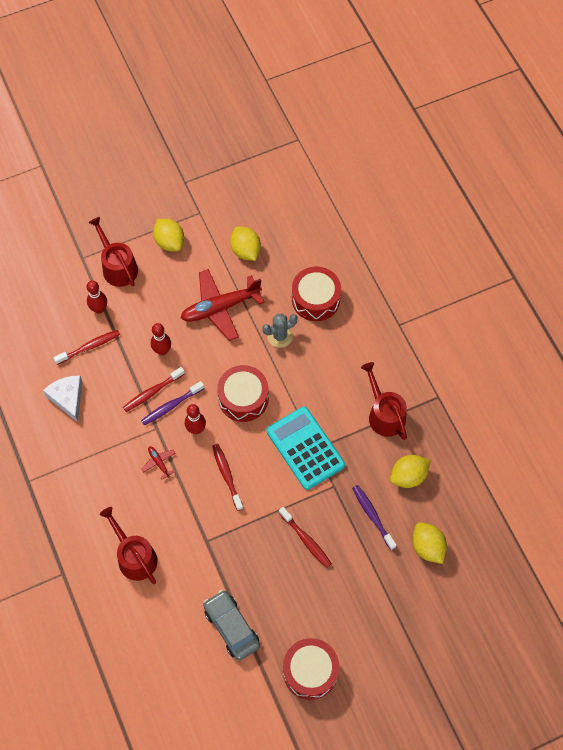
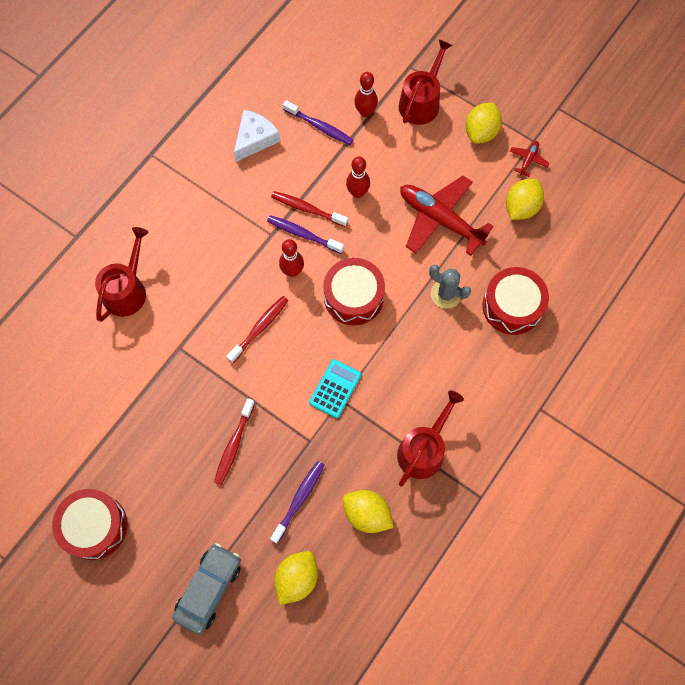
camera: 60 degrees right, 5 degrees up
(89, 347) = (319, 127): red toothbrush -> purple toothbrush
(159, 462) = (236, 257): red plane -> red plane (528, 160)
(231, 627) = (102, 422): grey car -> grey car (208, 589)
(305, 448) = (335, 388): turquoise calculator -> turquoise calculator, size x0.57

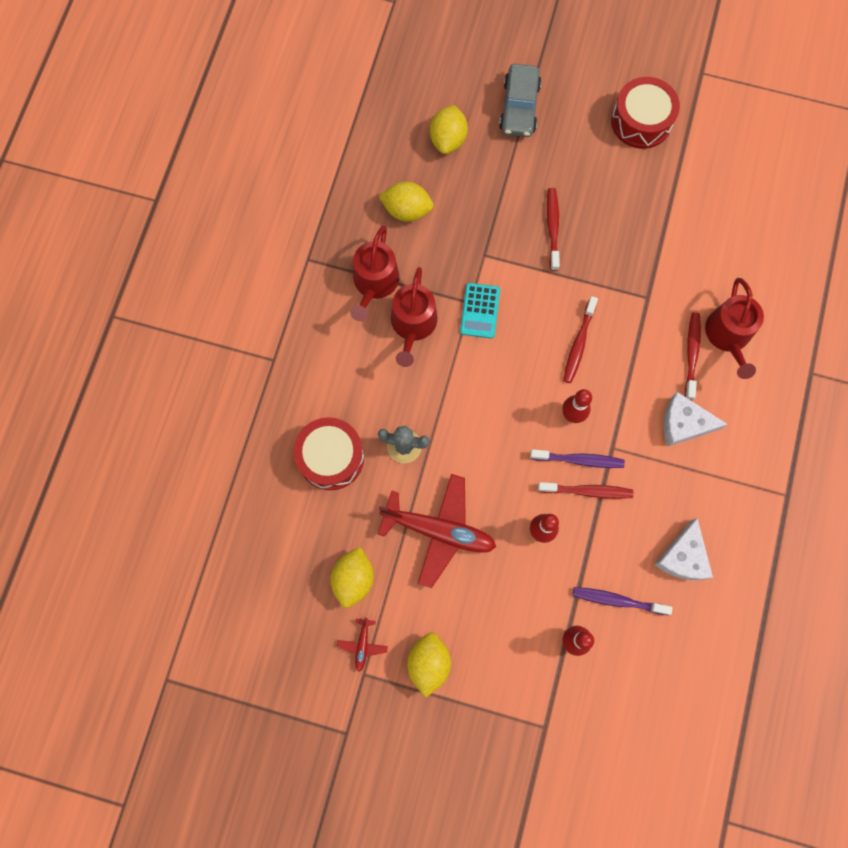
camera: 160 degrees right, 5 degrees up
(167, 286) = (691, 354): none -> red toothbrush
(203, 233) = (684, 424): none -> white cheese
(299, 500) = (472, 202): purple toothbrush -> none
(353, 297) = (498, 409): red drum -> none
(421, 102) = (513, 679): red watering can -> red watering can (413, 325)

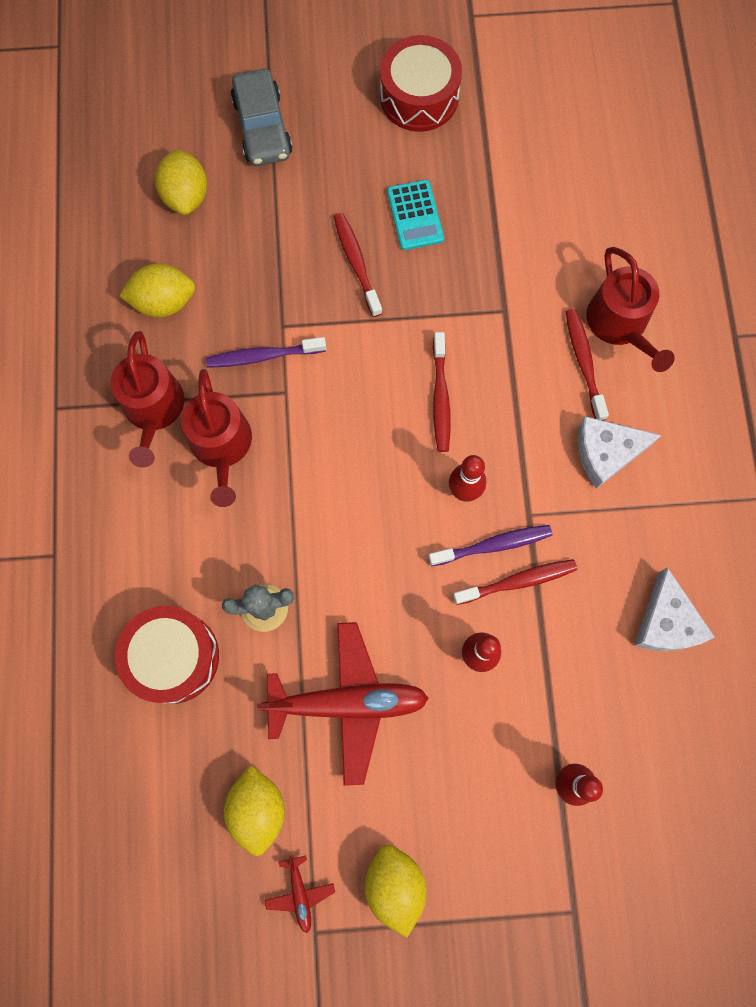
camera: 20 degrees left, 0 degrees up
(480, 311) = (301, 398): turquoise calculator -> turquoise calculator (415, 215)
(617, 600) = (605, 709): purple toothbrush -> purple toothbrush (263, 356)

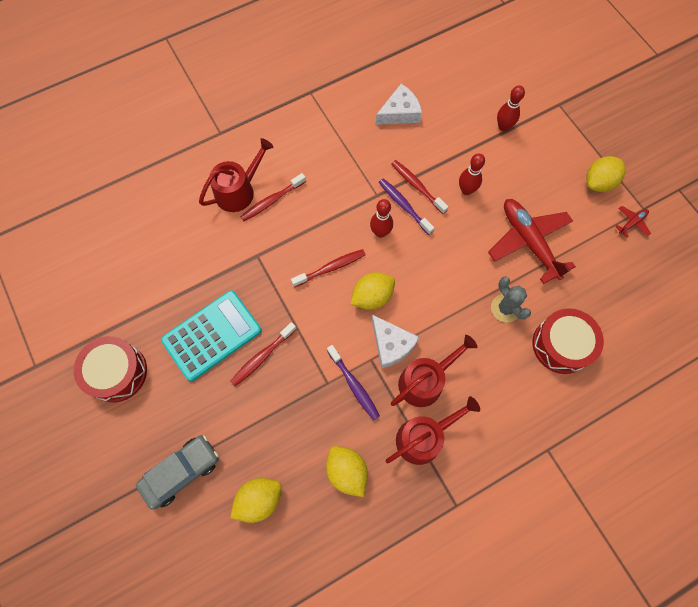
camera: 115 degrees left, 5 degrees down
(258, 808) = (607, 261): yellow lemon -> yellow lemon (372, 296)
(415, 215) = (212, 335): turquoise calculator -> turquoise calculator, size x1.74
(606, 453) = (321, 170): white cheese -> white cheese (391, 345)

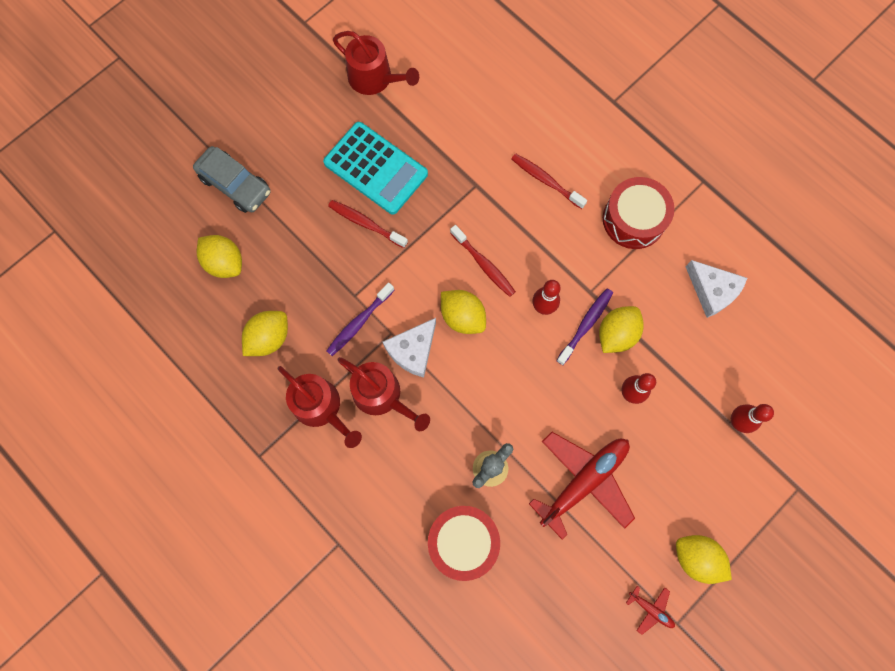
camera: 75 degrees right, 5 degrees up
(117, 372) = (315, 95): red drum -> red drum (633, 219)
(238, 191) = (547, 143): red watering can -> red watering can (374, 78)
(417, 186) = (616, 334): red toothbrush -> yellow lemon

